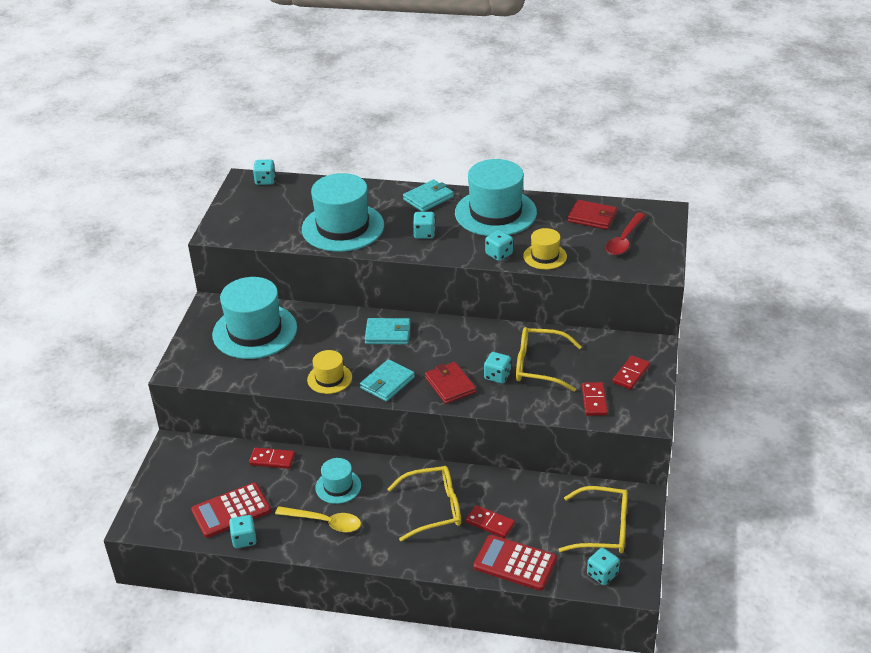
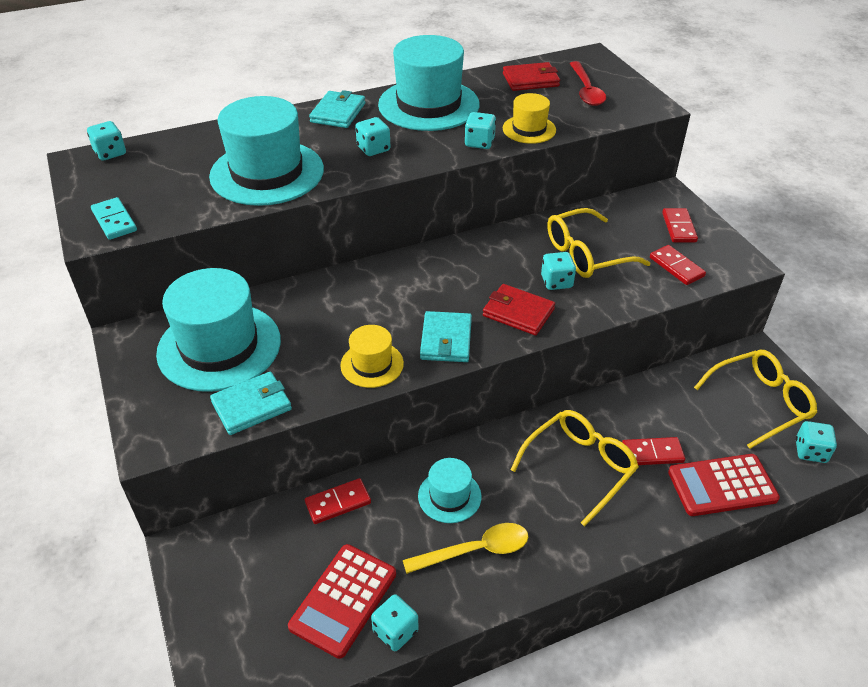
camera: 35 degrees left, 5 degrees up
(231, 228) = (114, 221): none -> turquoise domino
(388, 334) = (390, 284): turquoise wallet -> turquoise wallet (251, 406)

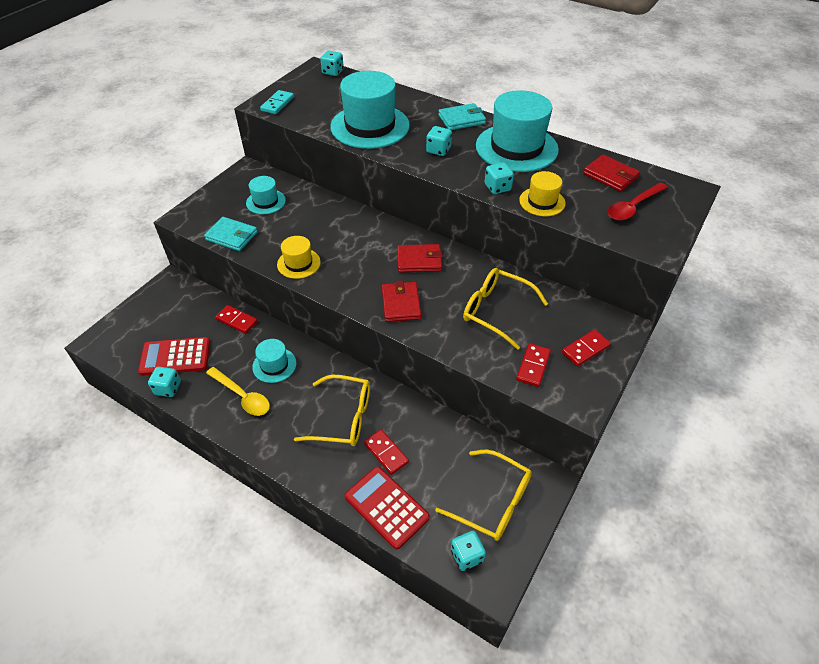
camera: 55 degrees right, 5 degrees up
(219, 346) = (266, 202): turquoise hat -> turquoise hat, size x0.51
(446, 340) = (346, 283): turquoise wallet -> none
(464, 270) = (419, 260): none -> red wallet
(556, 282) = (450, 308): turquoise dice -> none

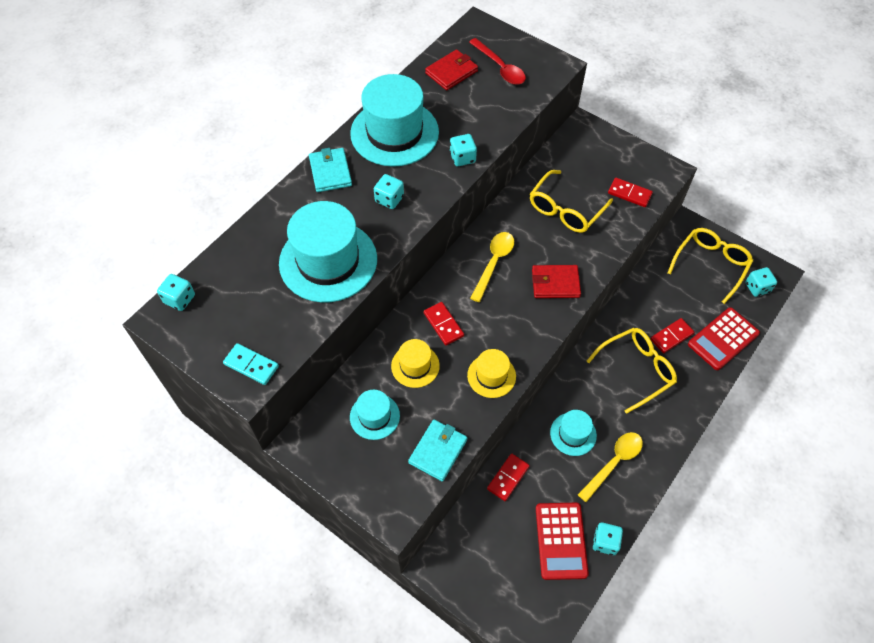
camera: 85 degrees left, 10 degrees up
(343, 417) = (636, 370): yellow glasses -> yellow glasses turned 45 degrees clockwise
(419, 260) = (494, 263): red wallet -> yellow spoon
(542, 202) = (488, 128): yellow hat -> yellow hat (415, 366)
(585, 349) = (610, 156): red domino -> red domino (443, 324)

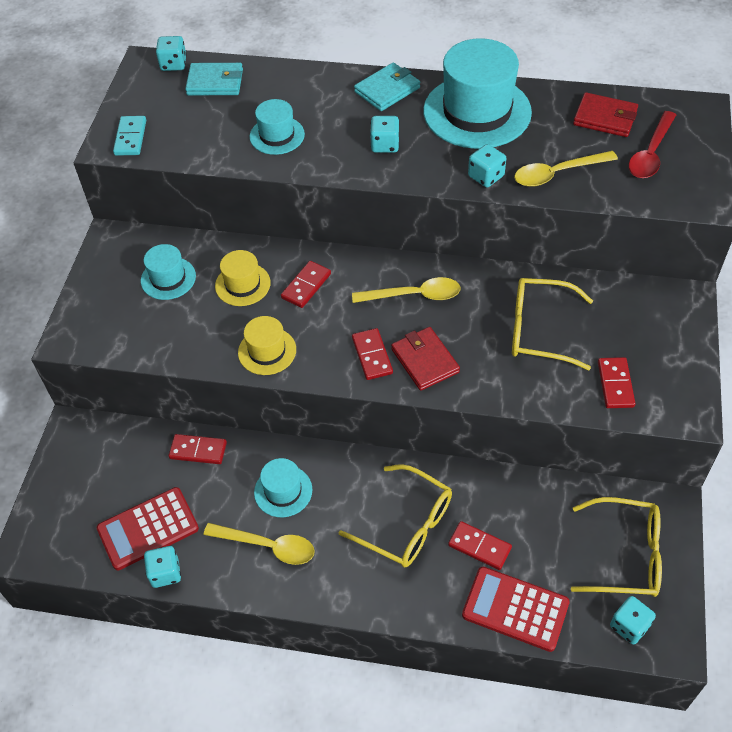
camera: 65 degrees right, 5 degrees down
(328, 261) = (277, 135): turquoise hat -> turquoise hat, size x0.51
(438, 451) = (154, 343): turquoise wallet -> turquoise wallet (215, 82)
(486, 120) = (557, 173): none -> yellow spoon
(533, 312) = (372, 355): none -> red domino

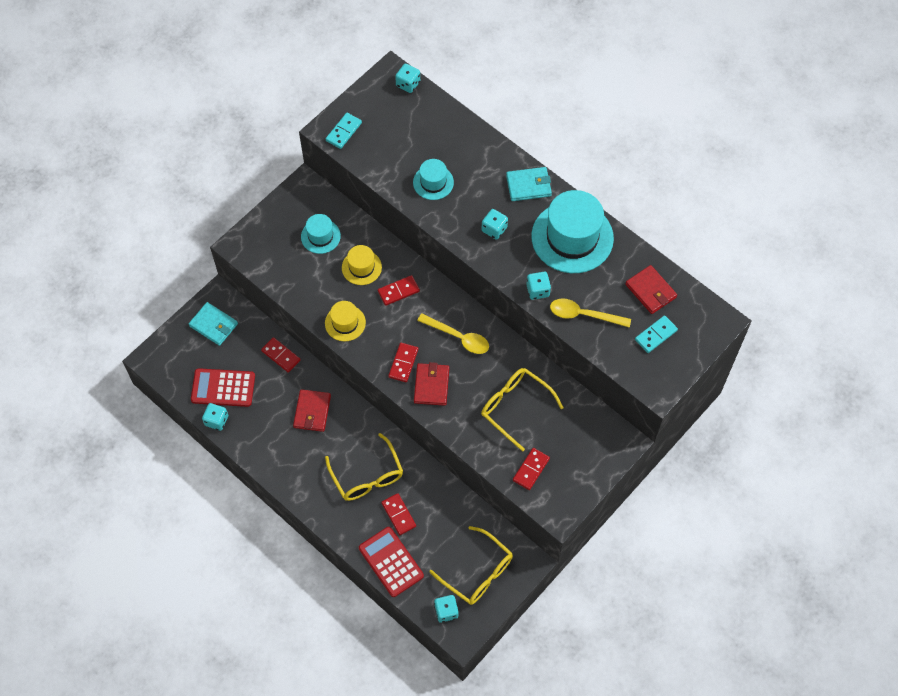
camera: 30 degrees right, 10 degrees up
(215, 82) = (424, 115): turquoise wallet -> turquoise wallet (213, 325)
(267, 546) = (281, 439): yellow spoon -> none
(283, 491) = (312, 411): turquoise hat -> red wallet
(650, 153) = (656, 335): red spoon -> turquoise domino

